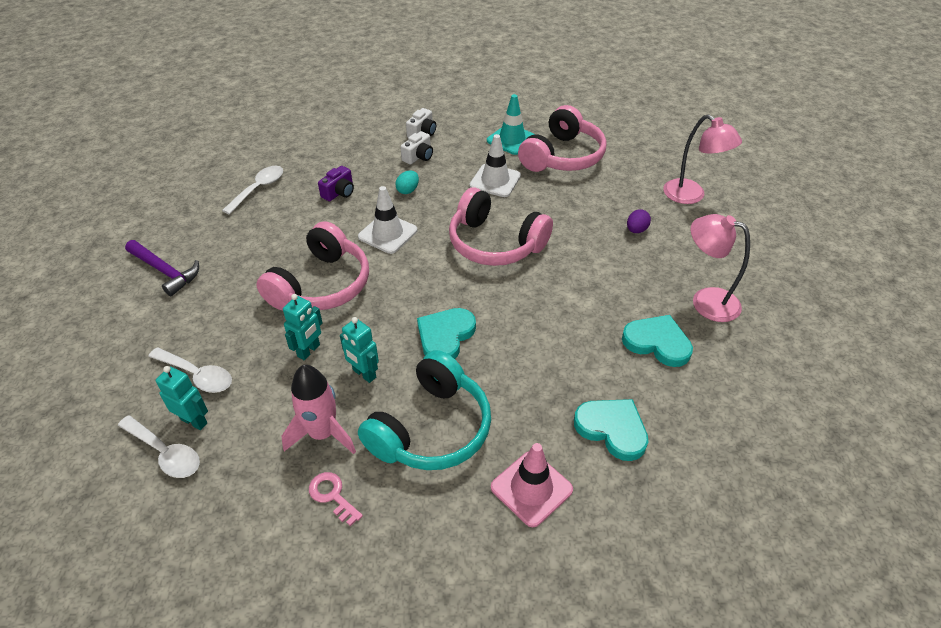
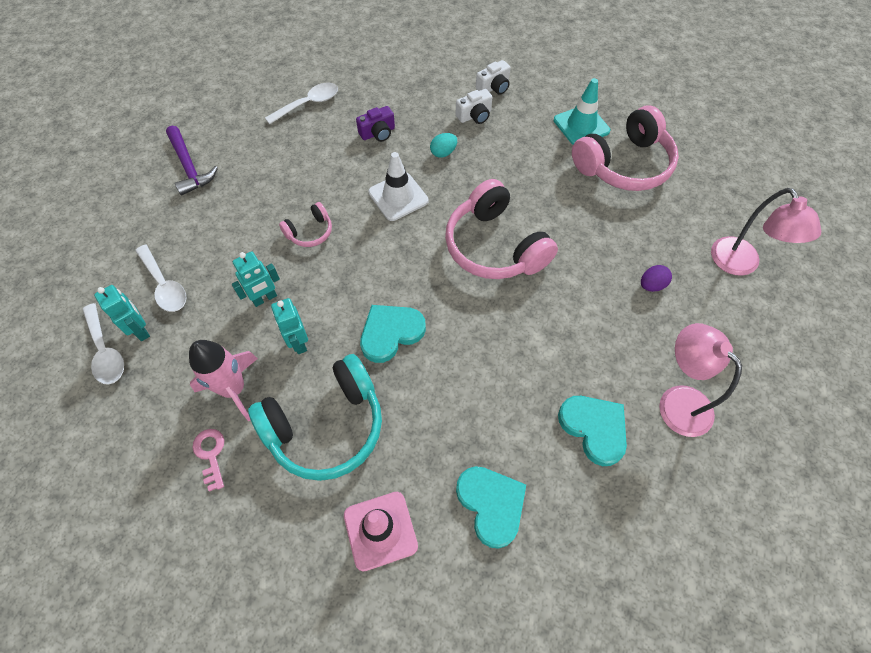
camera: 25 degrees right, 15 degrees up
(321, 285) = (310, 232): pink headphones -> pink headphones, size x0.48
(495, 181) = (535, 171): white traffic cone -> none

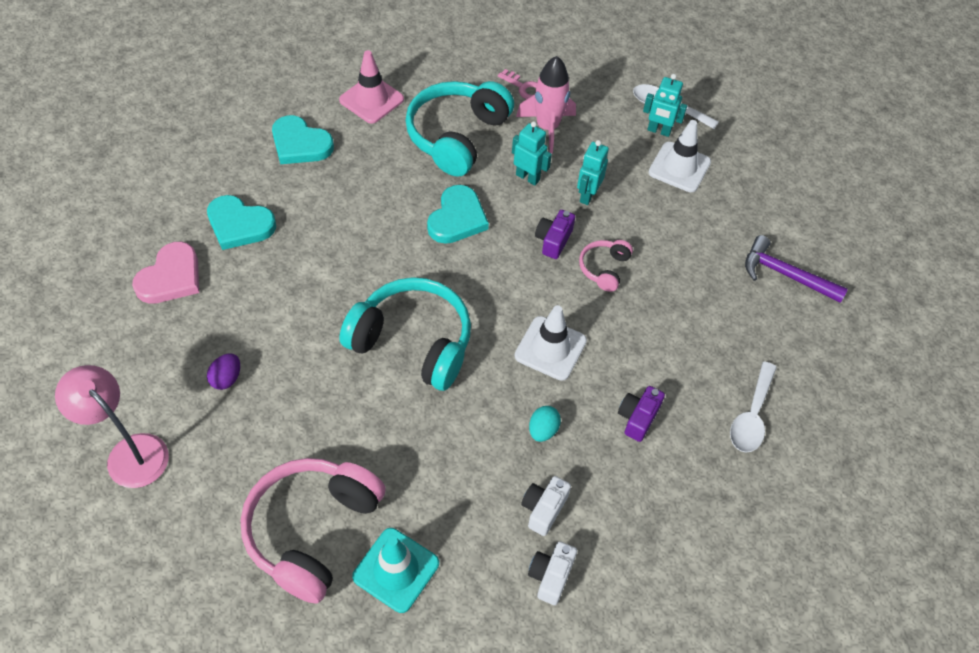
camera: 145 degrees right, 5 degrees down
(164, 285) = (679, 167): white spoon -> white traffic cone
(328, 273) = (553, 240): none -> purple camera
(494, 246) = (412, 342): pink headphones -> turquoise headphones
(677, 401) = (171, 277): pink lamp -> pink heart

